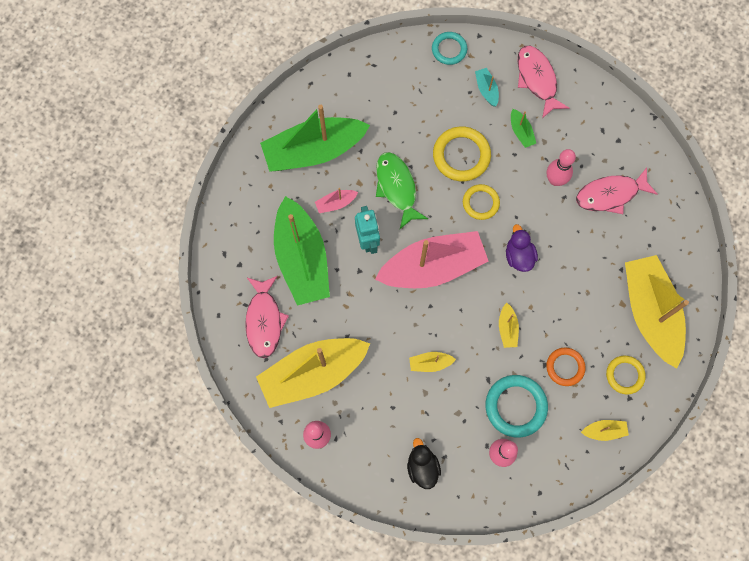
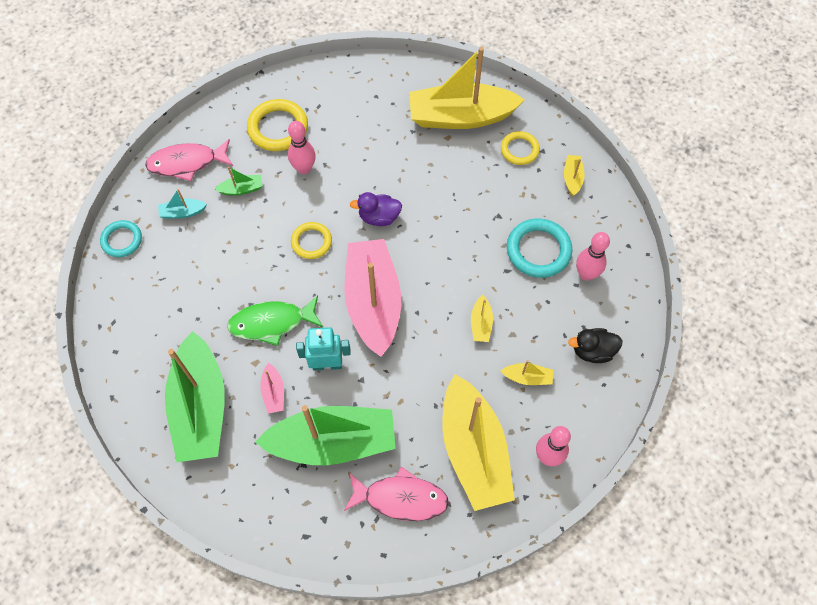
camera: 80 degrees left, 10 degrees down
(461, 155) = (252, 251): yellow ring -> yellow ring (278, 128)
(507, 328) = (455, 242): yellow boat -> yellow boat (527, 377)
(565, 367) = (504, 198): orange ring -> none
(610, 194) = (332, 124): pink fish -> none

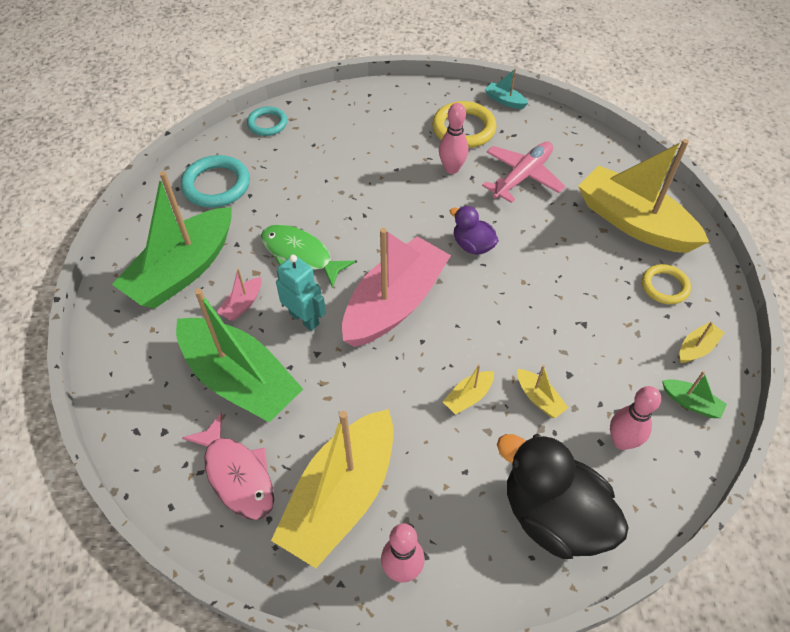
camera: 45 degrees right, 10 degrees down
(182, 212) = (328, 135): turquoise boat -> turquoise boat (504, 101)
(187, 163) = (369, 107): pink fish -> none
(242, 189) = (388, 150): green boat -> green boat (691, 403)
(311, 242) = (397, 223): yellow ring -> none
(358, 137) = (522, 177): none -> pink plane
(527, 377) = (461, 480): yellow boat -> yellow boat (539, 398)
(538, 250) = (593, 381): turquoise ring -> turquoise ring (216, 185)
(592, 351) = (553, 515): black duck -> black duck, size x1.92

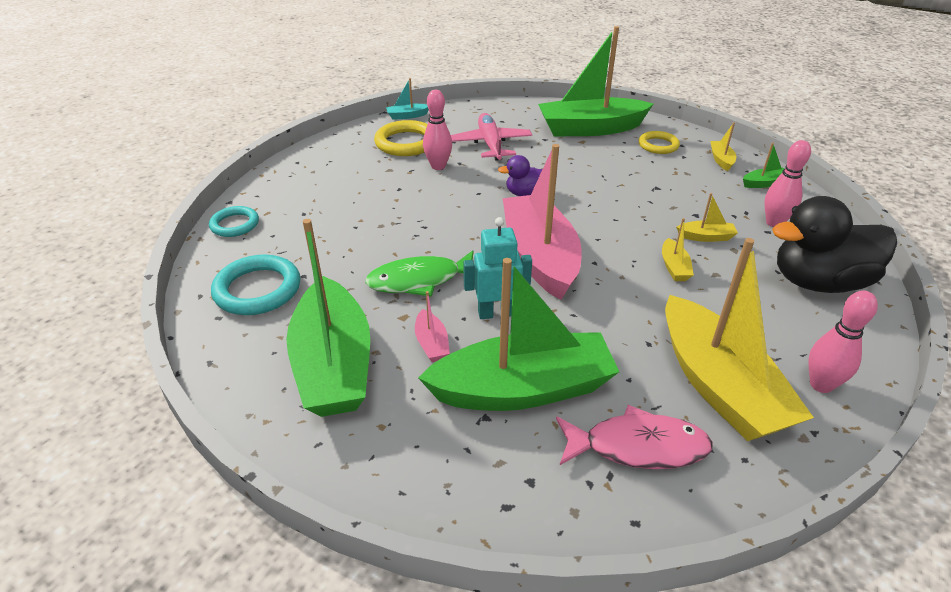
camera: 50 degrees left, 15 degrees down
(633, 222) = (590, 129): yellow boat -> green boat

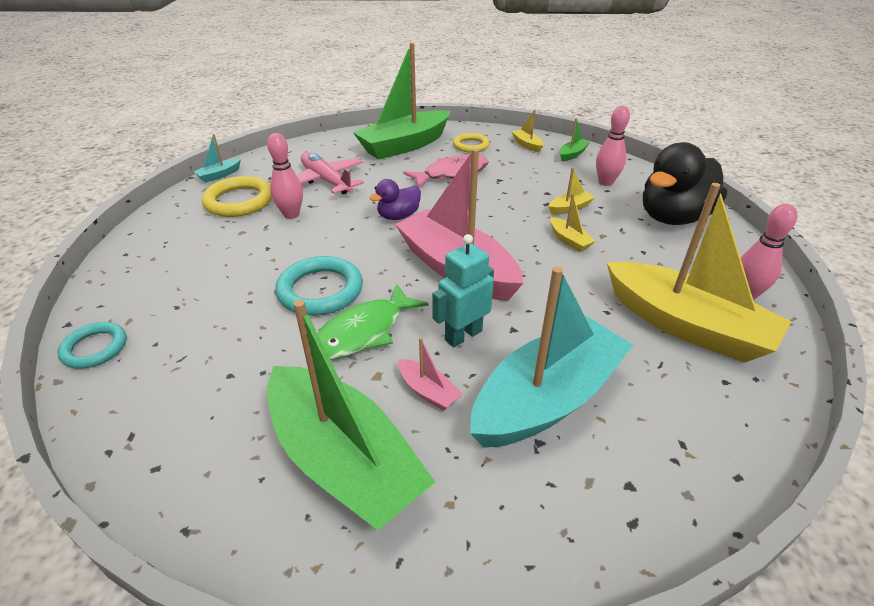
camera: 30 degrees left, 0 degrees up
(257, 289) = (184, 413): turquoise ring -> turquoise ring (320, 290)
(523, 389) = (547, 398): green boat -> turquoise boat
(638, 447) = (679, 406): pink fish -> pink fish (452, 174)

